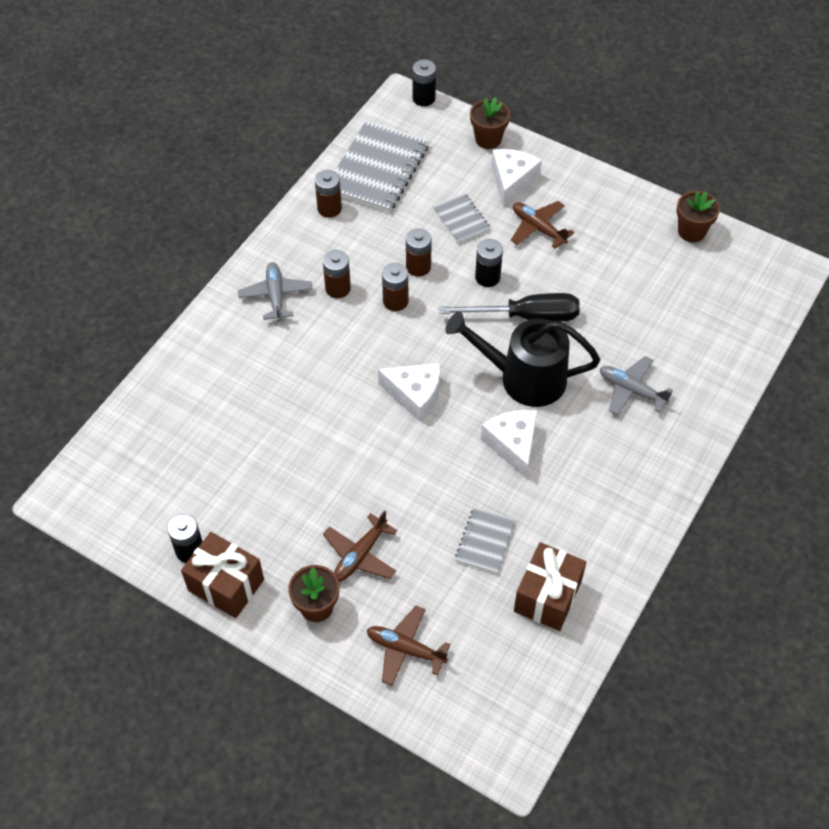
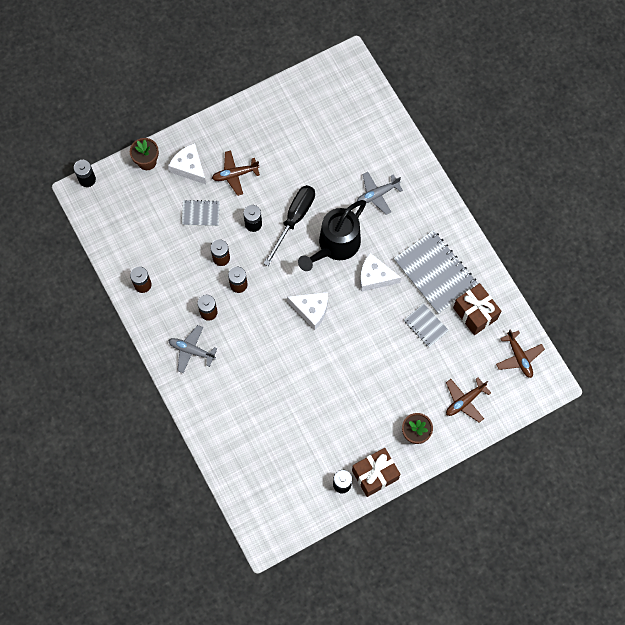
camera: 60 degrees left, 15 degrees up
(360, 555) = (397, 394): brown plane -> brown plane (519, 357)
(377, 169) = (129, 239): grey notebook -> grey notebook (435, 273)
(415, 395) = (311, 310): white cheese -> white cheese turned 60 degrees clockwise
(691, 231) = (290, 94): brown flower pot -> none

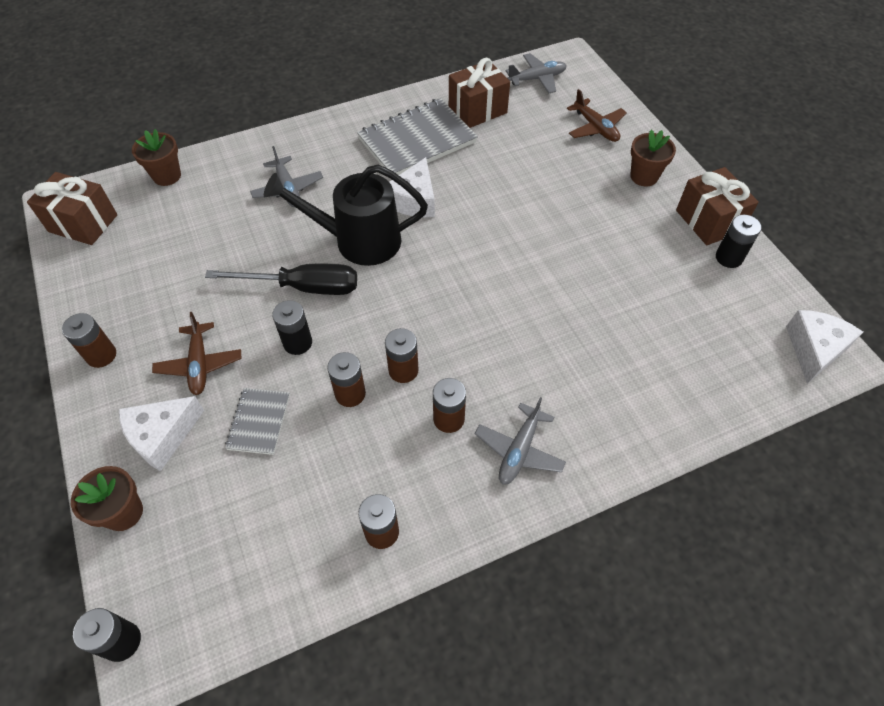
camera: 85 degrees left, 15 degrees down
(237, 122) = (101, 355): none -> brown battery
(294, 219) = (303, 287): black screwdriver -> black screwdriver turned 150 degrees clockwise
(311, 310) = (458, 275): white cheese -> white cheese (814, 349)
(334, 79) = (83, 223): none -> brown gift
(335, 246) = (358, 241): black watering can -> black watering can turned 135 degrees clockwise
(381, 116) = (167, 176): none -> brown flower pot
(425, 326) = (491, 155): grey notebook -> none
(519, 357) = (537, 79): brown plane -> grey plane

